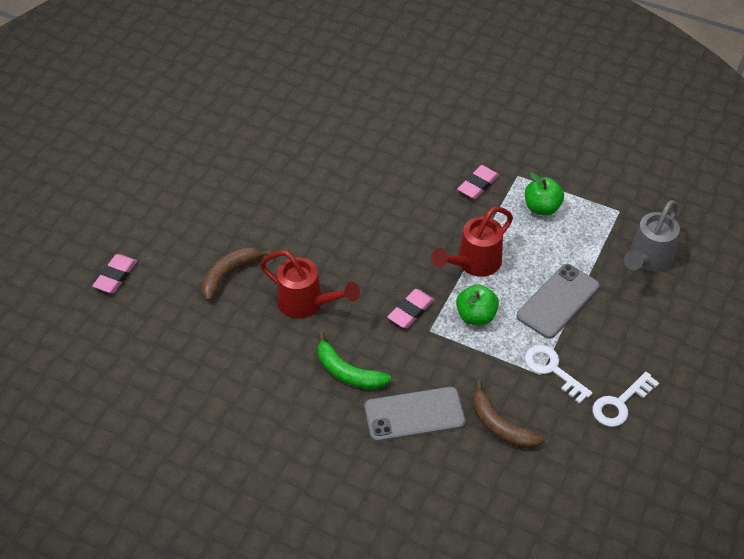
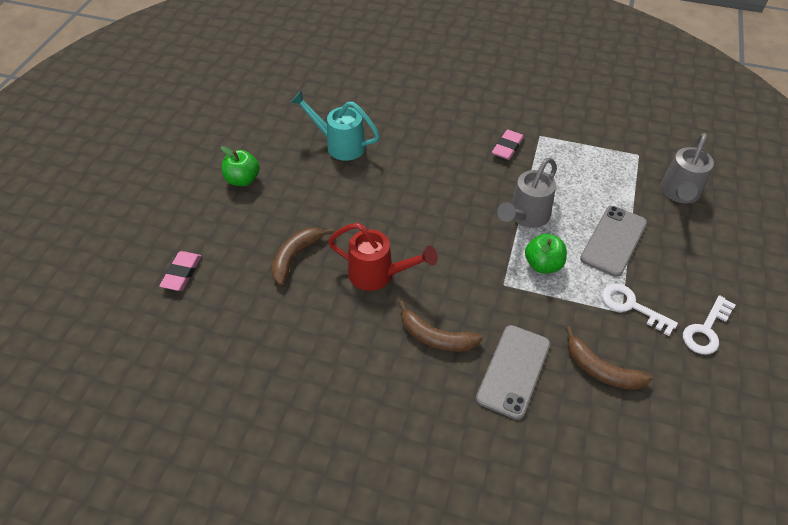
camera: 10 degrees left, 0 degrees up
(299, 160) = (339, 144): none -> turquoise watering can
(347, 372) = (435, 337): green banana -> brown banana
(410, 311) = (480, 268): pink eraser -> none
(414, 414) = (513, 371): grey phone -> grey phone turned 45 degrees counterclockwise
(473, 264) = (525, 217): red watering can -> grey watering can
(542, 208) = (570, 160): green apple -> green apple (243, 180)

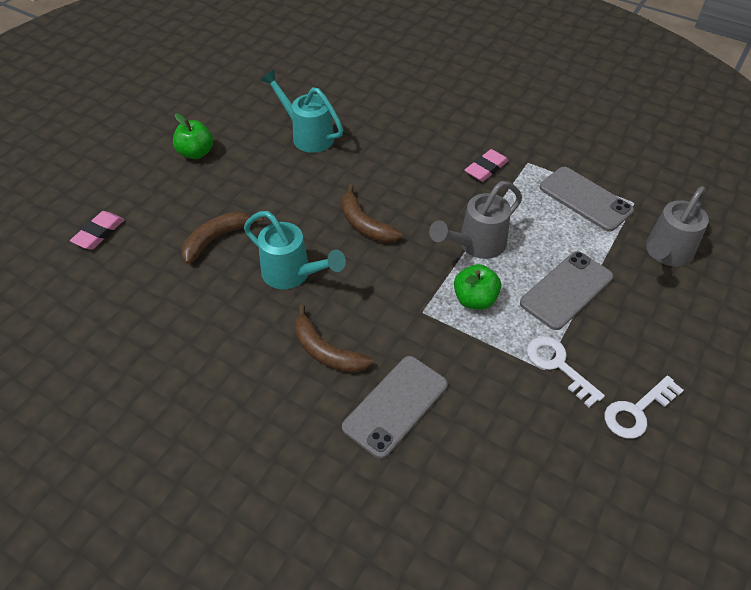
camera: 15 degrees right, 0 degrees up
(379, 275) = (293, 274): red watering can -> turquoise watering can
(599, 159) = (585, 199): none -> grey phone
(601, 369) = (494, 427): brown banana -> brown banana (365, 224)

